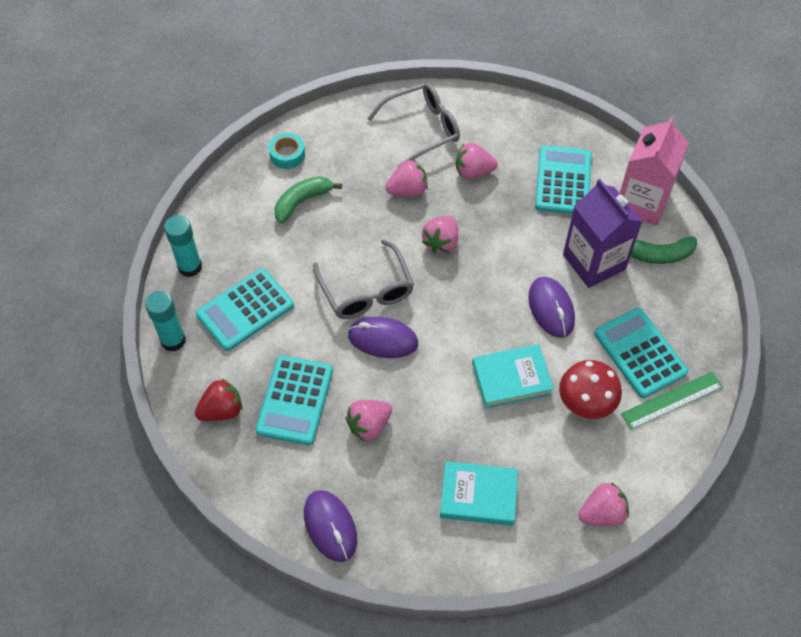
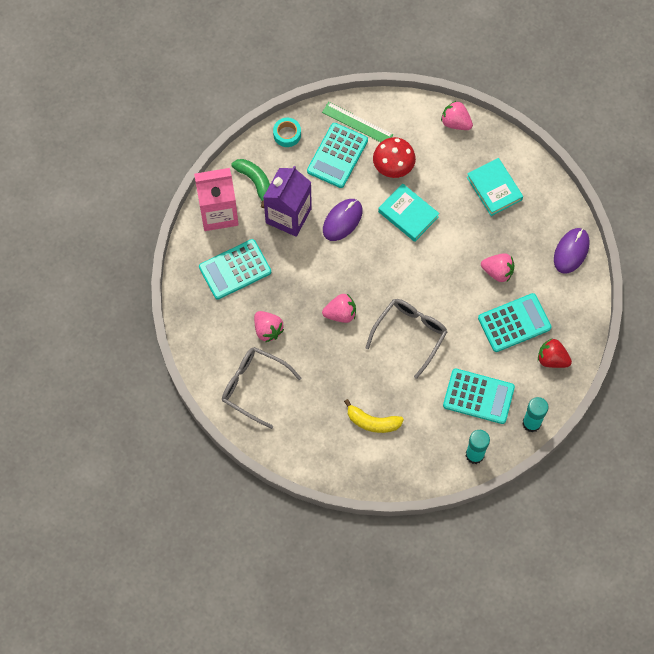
camera: 125 degrees left, 10 degrees up
(287, 155) = (341, 460): turquoise tape -> turquoise tape (287, 134)
(302, 201) = (372, 422): green banana -> yellow banana
(383, 339) = (437, 301): purple mouse -> none
(407, 190) = (313, 361): pink strawberry -> none

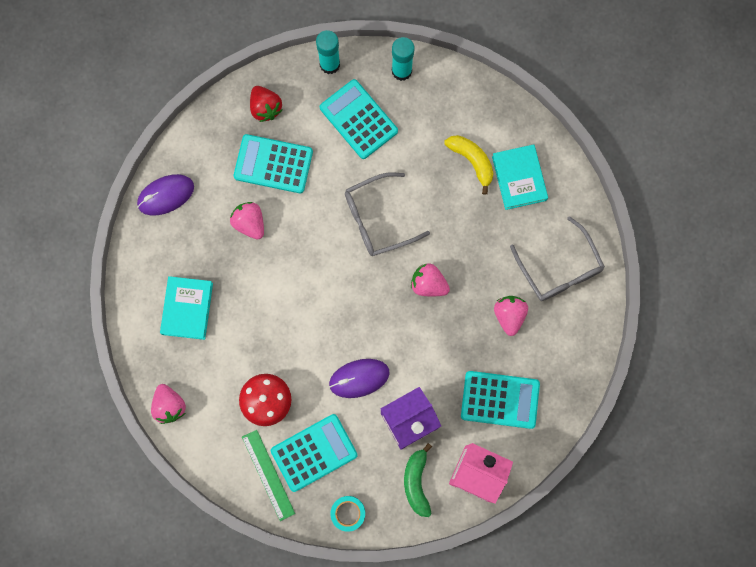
camera: 145 degrees left, 10 degrees up
(408, 214) = (290, 340): turquoise book -> turquoise book (519, 178)

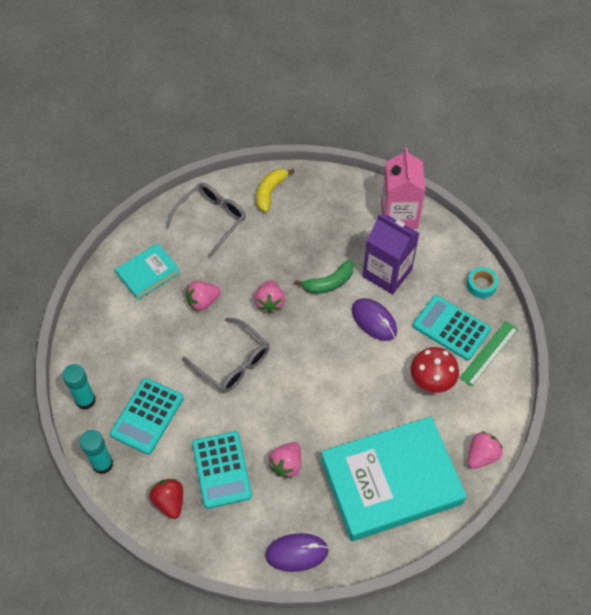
camera: 115 degrees left, 20 degrees down
(166, 195) = (296, 553): purple mouse -> purple mouse turned 45 degrees counterclockwise
(187, 308) = (391, 481): turquoise book -> turquoise book, size x2.06
(265, 108) = (169, 502): red strawberry -> red strawberry turned 60 degrees counterclockwise
(416, 482) = (429, 249): green banana -> green banana (329, 283)
(472, 161) = (148, 312): yellow banana -> yellow banana (270, 192)
(500, 399) = (335, 220): turquoise calculator -> none
(509, 315) = (266, 238): pink strawberry -> pink strawberry (203, 301)

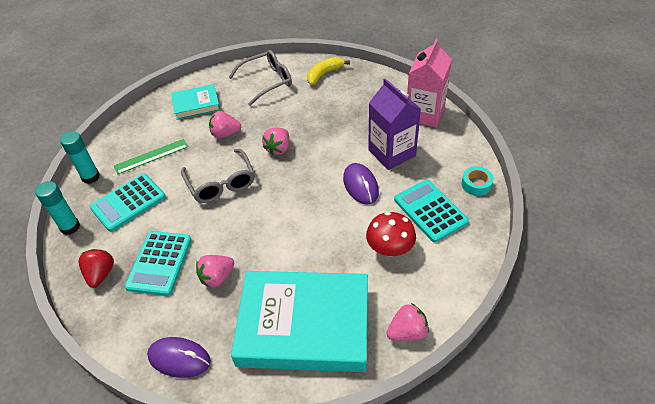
camera: 25 degrees right, 10 degrees down
(329, 283) = (336, 147): green banana -> none
(488, 353) = (457, 242): green ruler -> green ruler (151, 156)

